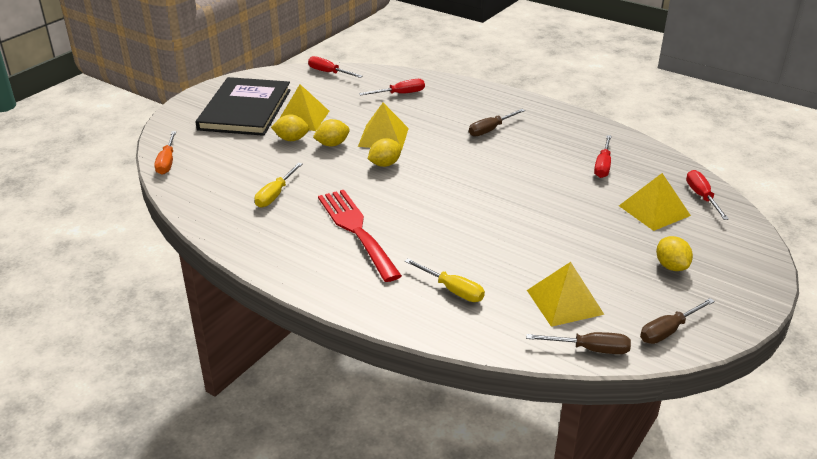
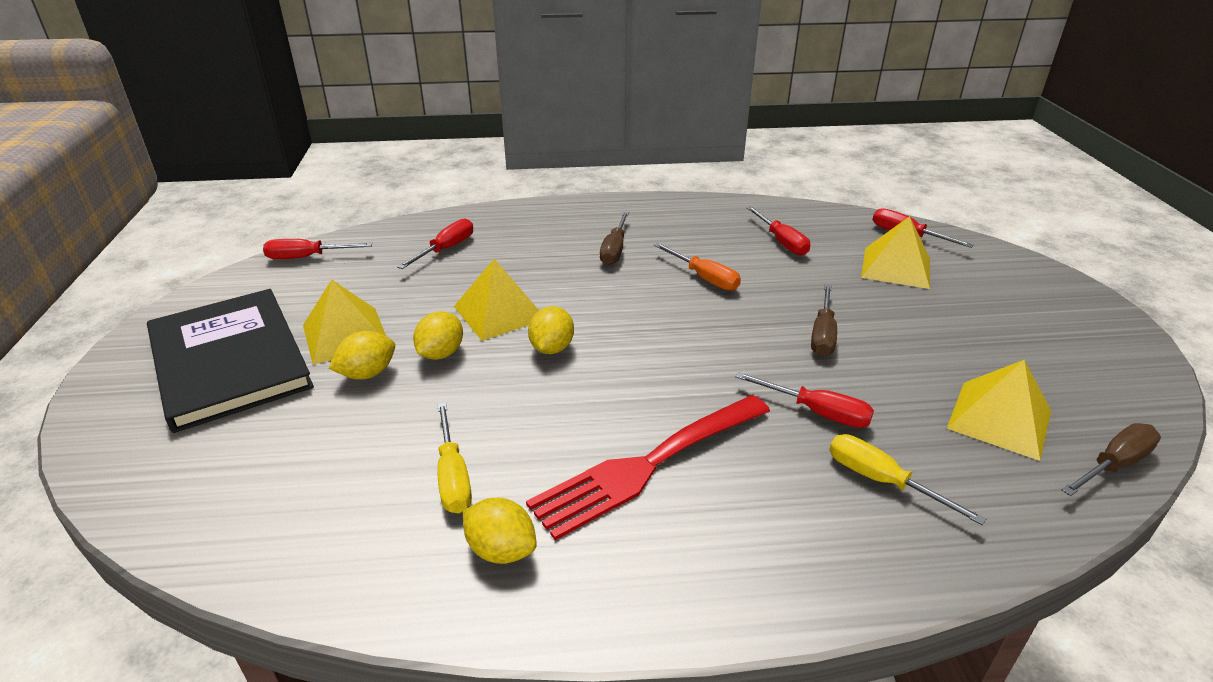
camera: 40 degrees left, 0 degrees up
(167, 162) = (173, 521): orange screwdriver -> orange screwdriver (704, 278)
(356, 230) = (647, 466): red fork -> red fork turned 60 degrees counterclockwise
(452, 290) = (881, 481): yellow screwdriver -> yellow screwdriver turned 135 degrees counterclockwise
(470, 250) = (816, 412): none -> red screwdriver
(668, 331) = (1121, 393): brown screwdriver -> brown screwdriver (823, 334)
(671, 266) = (1004, 319): yellow lemon -> yellow lemon (501, 550)

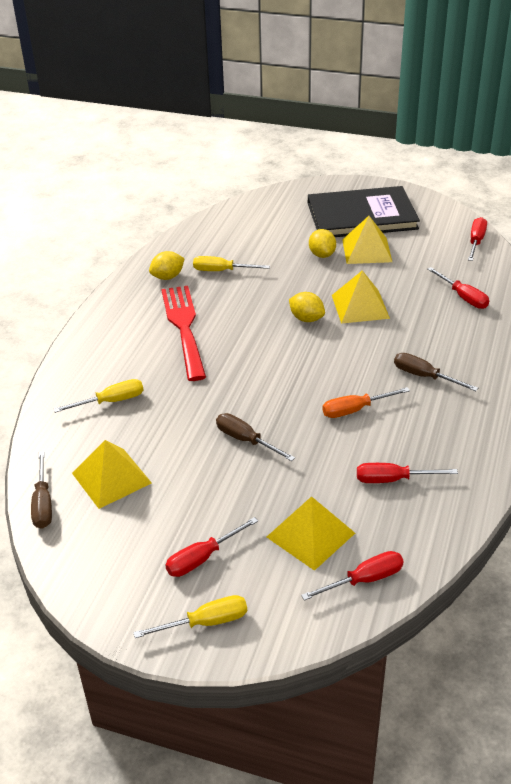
camera: 115 degrees right, 5 degrees up
(441, 353) = (326, 279): yellow lemon -> none
(816, 412) = (176, 402): red screwdriver -> red screwdriver (202, 558)
(1056, 295) = (205, 622): none -> yellow screwdriver

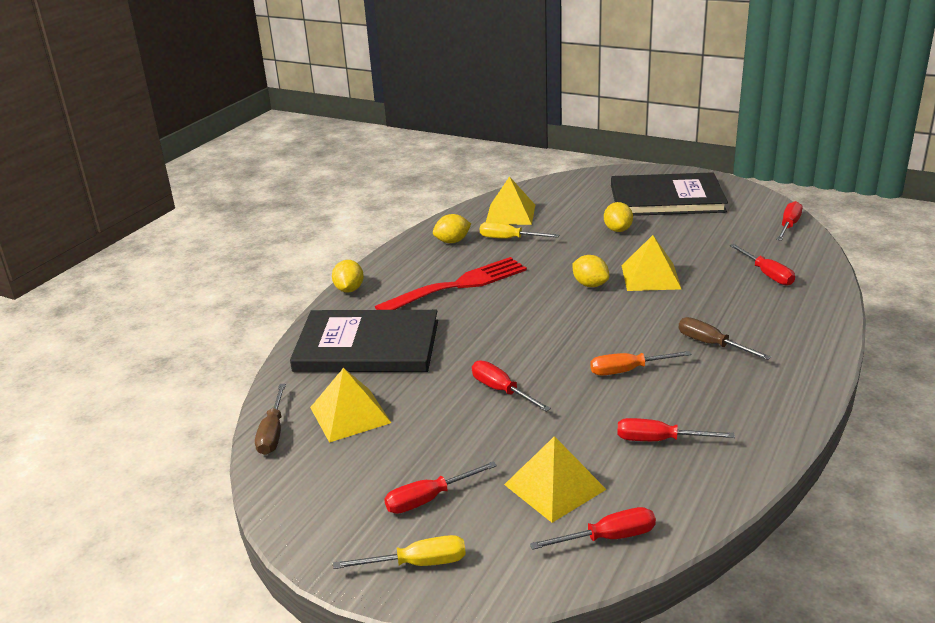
camera: 10 degrees right, 10 degrees down
(79, 339) = (349, 289): none -> yellow lemon
(111, 401) = (367, 346): yellow screwdriver -> black book
(184, 327) = (458, 285): red fork -> red fork turned 60 degrees clockwise
(246, 440) = (501, 391): brown screwdriver -> red screwdriver
(367, 250) = (667, 228): yellow pyramid -> yellow pyramid (510, 214)

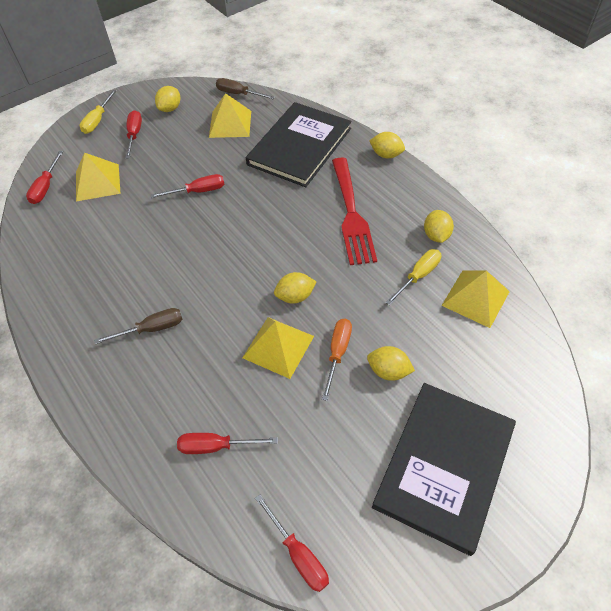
camera: 115 degrees right, 25 degrees up
(342, 489) = (170, 109): none -> yellow lemon
(628, 370) = (164, 262): orange screwdriver -> orange screwdriver (337, 353)
(659, 440) = (88, 242): red screwdriver -> none

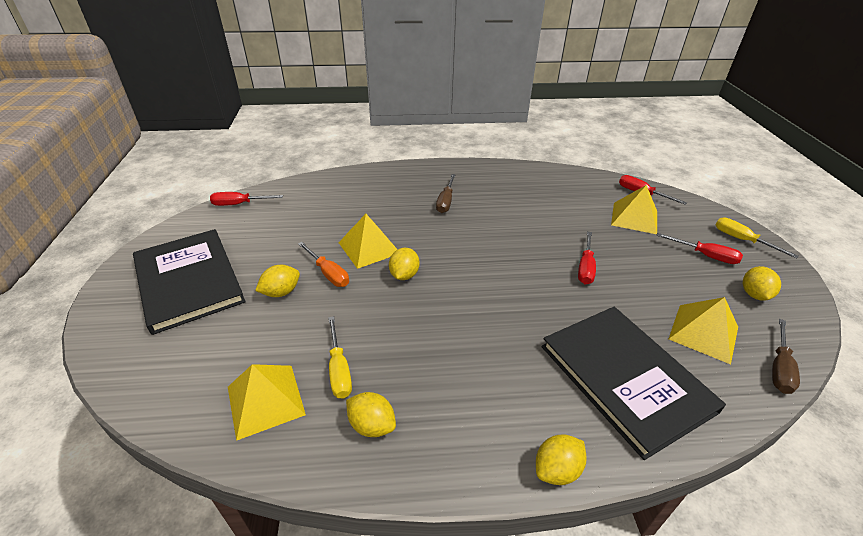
camera: 120 degrees right, 15 degrees down
(170, 109) = (754, 294): yellow lemon -> yellow lemon turned 45 degrees clockwise
(216, 446) = (332, 199): red screwdriver -> none
(238, 94) = (779, 368): brown screwdriver -> brown screwdriver turned 150 degrees clockwise
(351, 214) = (468, 364): red fork -> none

